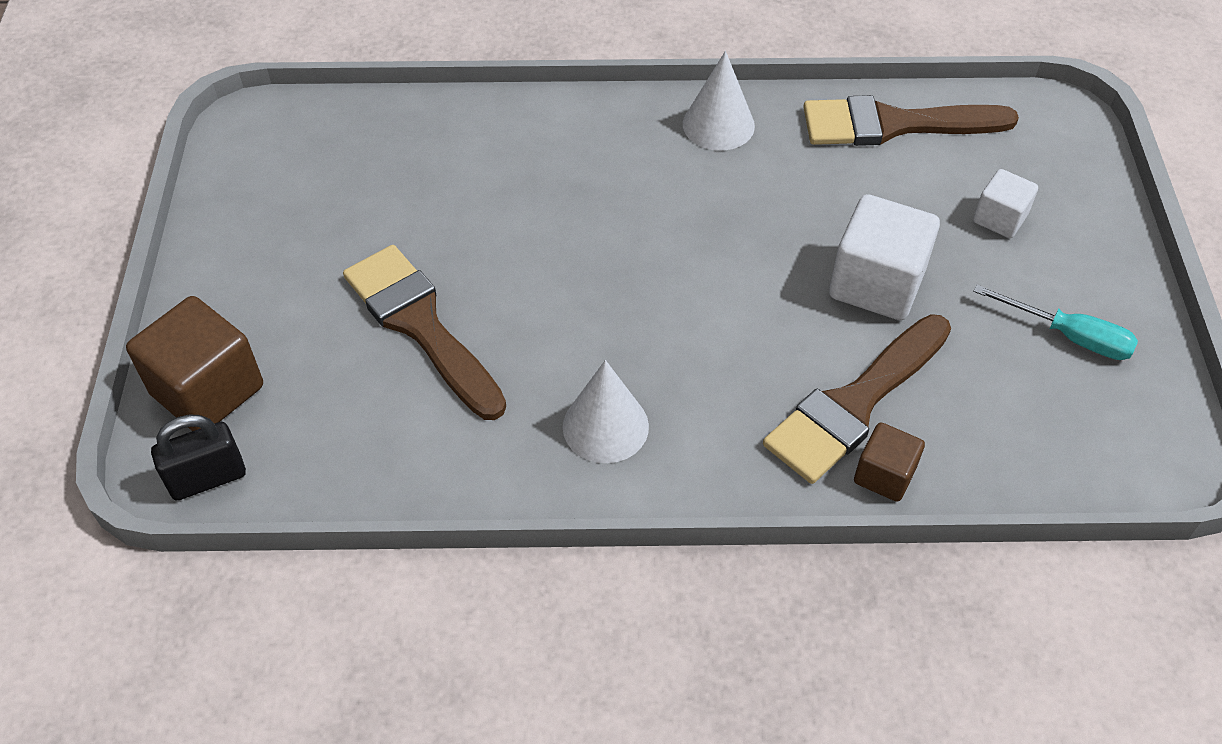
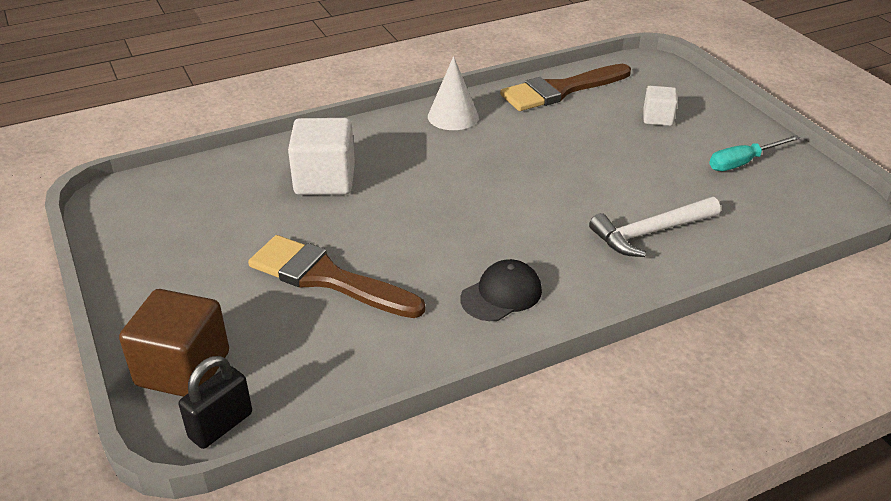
camera: 25 degrees left, 15 degrees down
(605, 426) = (501, 294): white cone -> black cap
(854, 404) = (650, 232): brown brush -> white hammer
(876, 283) = (613, 168): white cube -> white cube (325, 180)
(884, 475) = (698, 263): brown cube -> none
(1069, 336) = (743, 162): turquoise screwdriver -> turquoise screwdriver turned 150 degrees clockwise

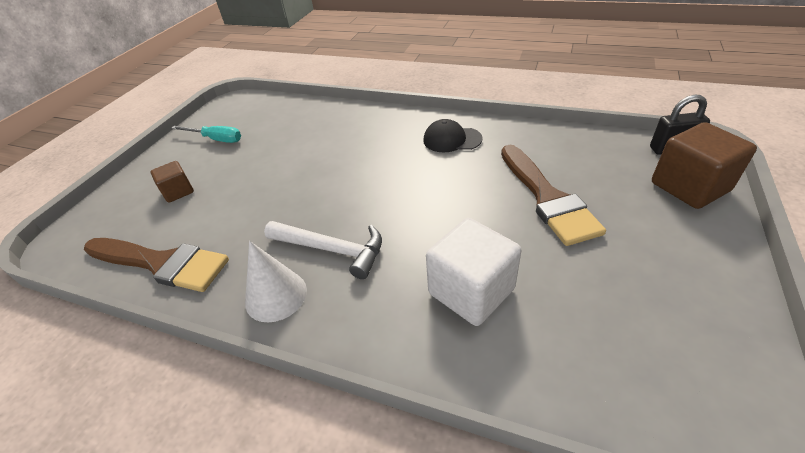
camera: 130 degrees left, 5 degrees up
(650, 232) = (332, 131): white hammer -> white hammer (331, 250)
(657, 118) = (178, 192): white cube -> brown cube

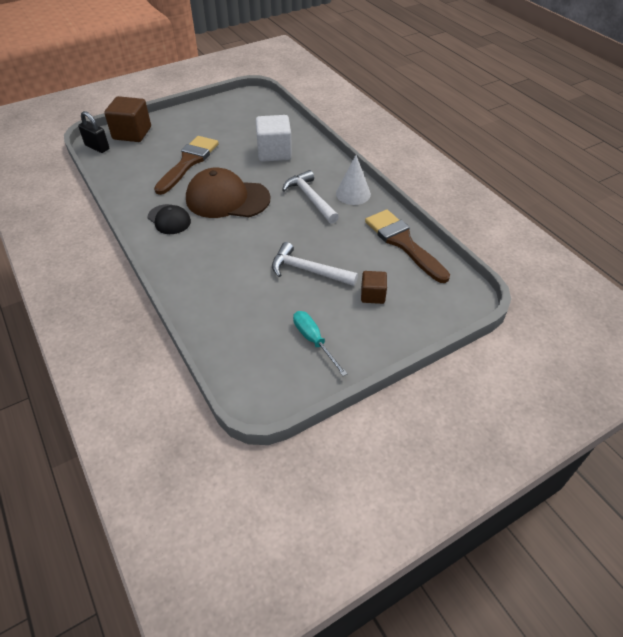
camera: 145 degrees left, 5 degrees up
(261, 176) = (308, 270): none -> white hammer
(430, 188) = (227, 199): none -> brown cap

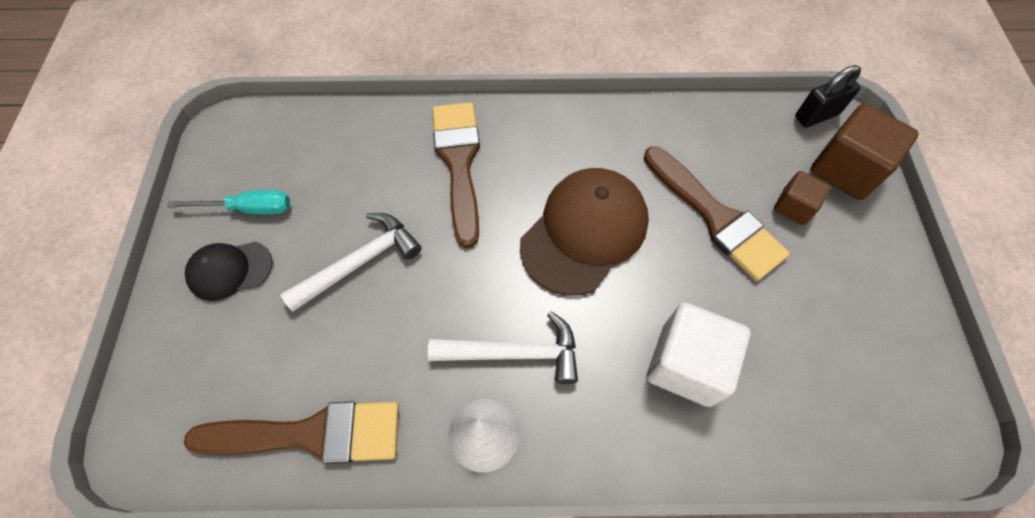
camera: 120 degrees right, 15 degrees up
(169, 219) = (577, 146): black cap -> black cap (230, 270)
(212, 261) = (459, 162): none -> brown brush
(372, 295) = (254, 316): brown cube -> brown cube (793, 207)

